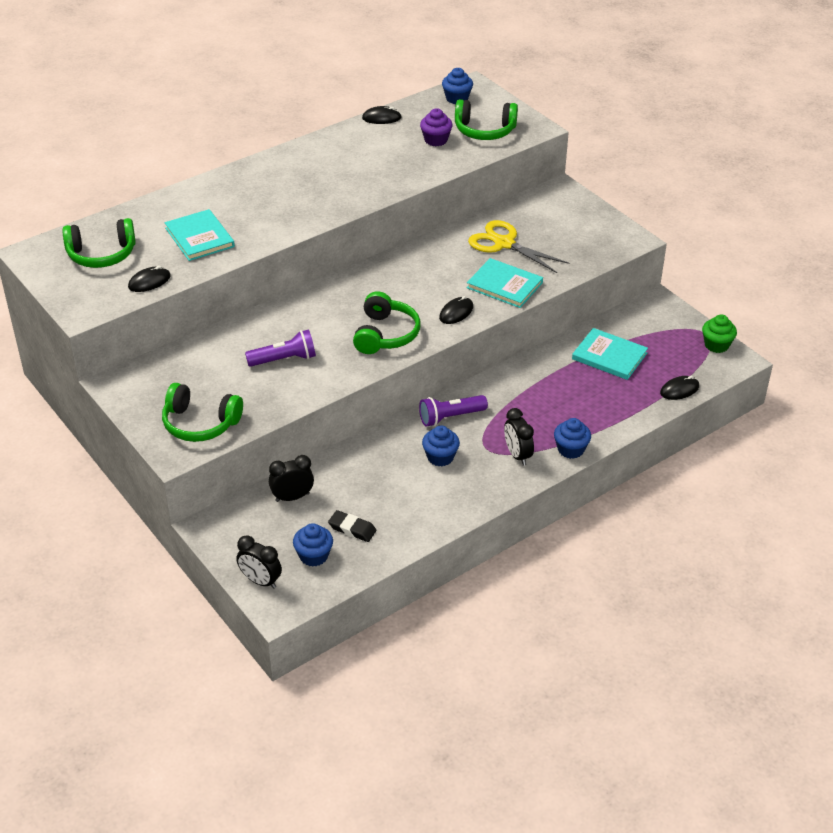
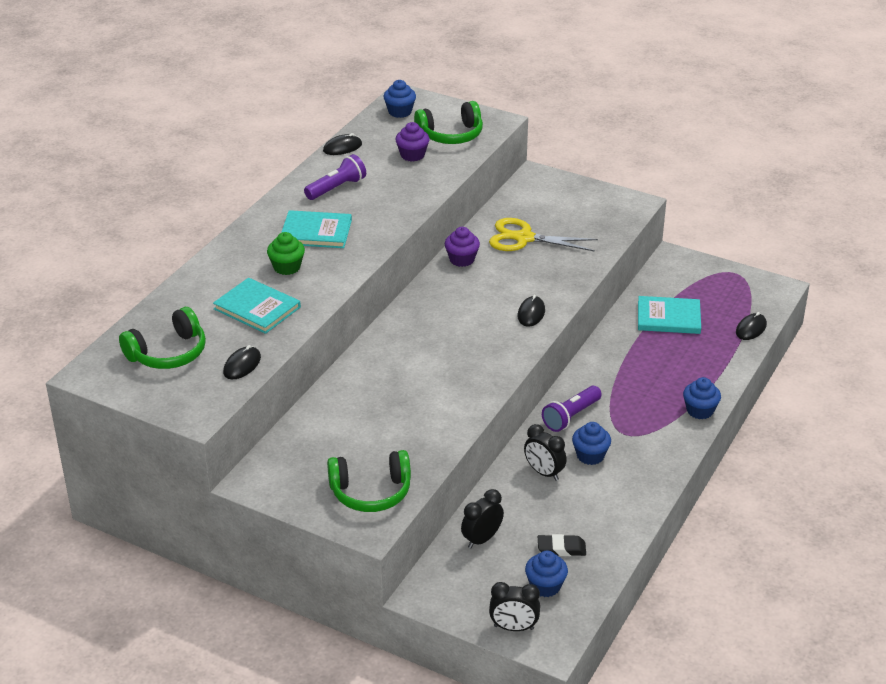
camera: 25 degrees left, 5 degrees down
(284, 359) = (403, 405): purple flashlight -> purple flashlight (336, 188)
(385, 334) = (482, 353): green headphones -> none
(434, 247) = (462, 259): none -> purple cupcake
(504, 285) = (555, 276): turquoise book -> turquoise book (316, 232)
(517, 455) = (657, 431): black clock -> black clock (544, 472)
(716, 345) = (751, 280): green cupcake -> green cupcake (287, 267)

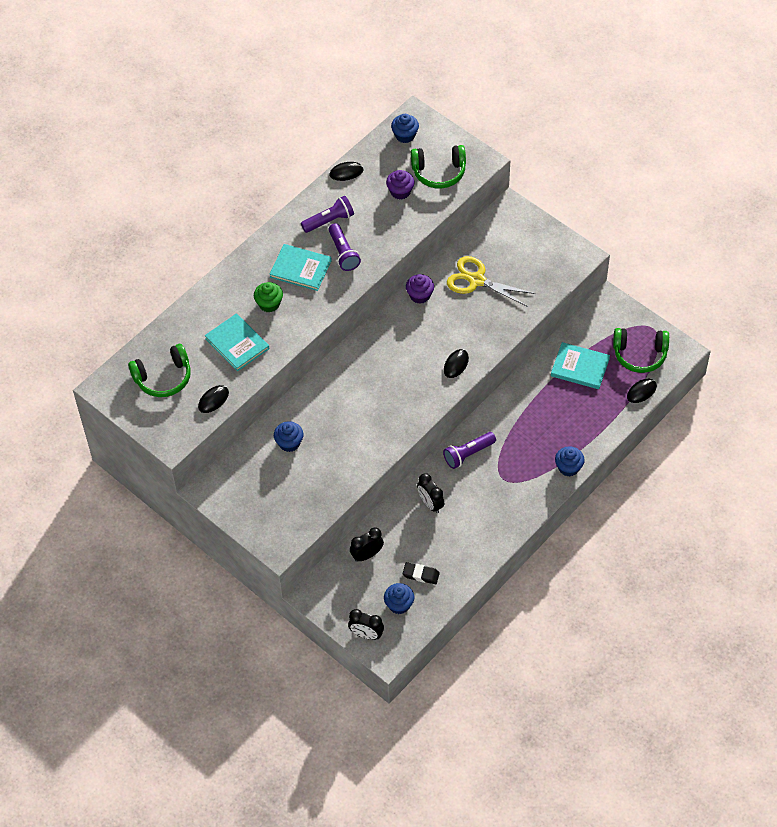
camera: 15 degrees right, 20 degrees up
(364, 212) = (343, 253): none -> purple flashlight
(371, 492) = (287, 516): green headphones -> green headphones (639, 354)
(590, 456) = (470, 494): blue cupcake -> blue cupcake (289, 443)

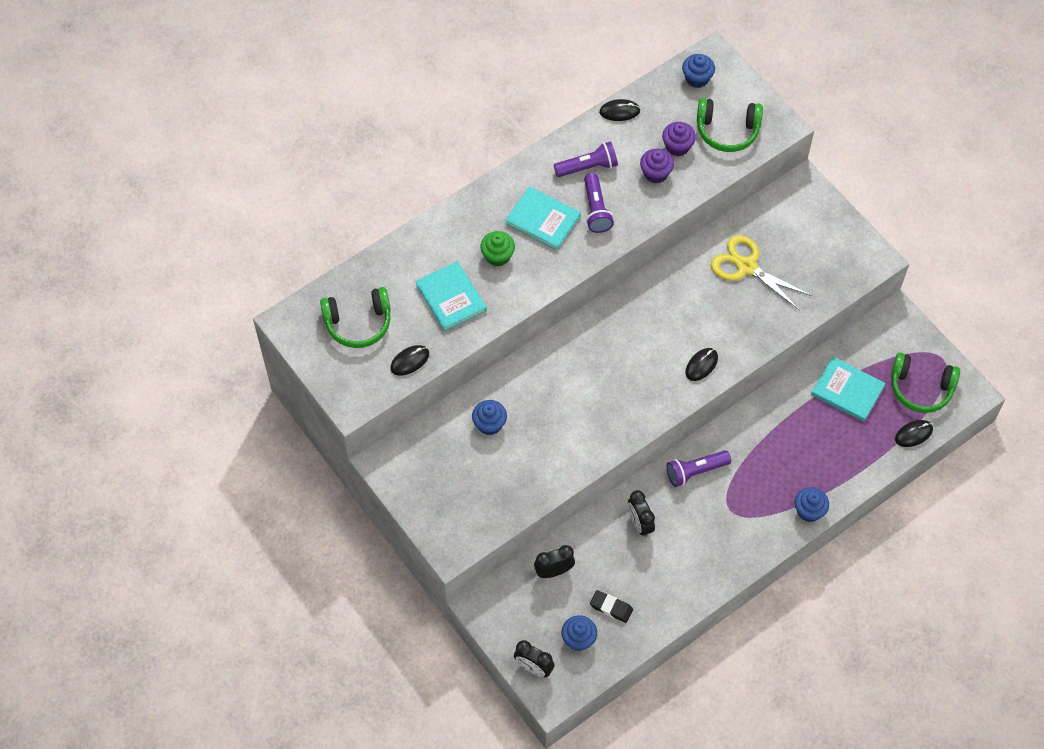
camera: 10 degrees right, 5 degrees up
(420, 295) = (676, 273): purple cupcake -> purple cupcake (655, 173)

